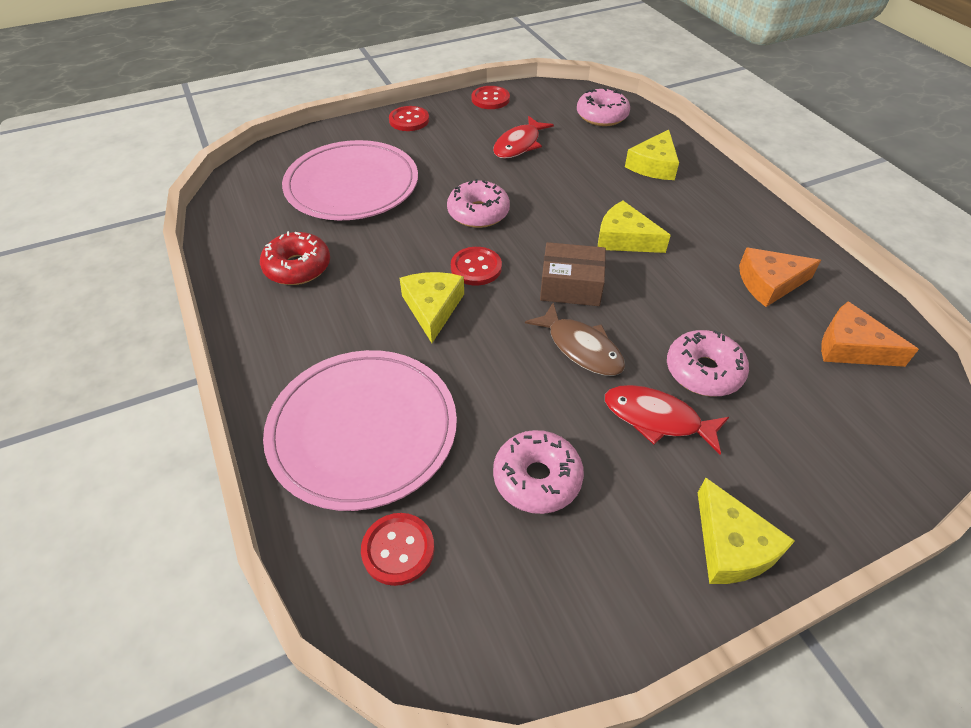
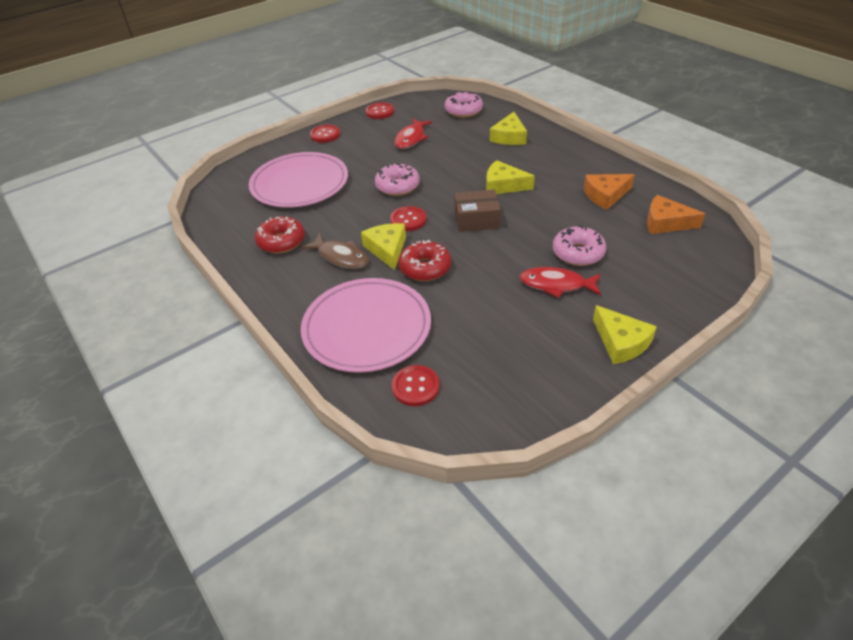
camera: 10 degrees left, 5 degrees down
(475, 349) = (425, 268): none -> red donut
(537, 478) = (491, 331): pink donut -> none
(581, 348) = (495, 254): brown fish -> brown fish (341, 257)

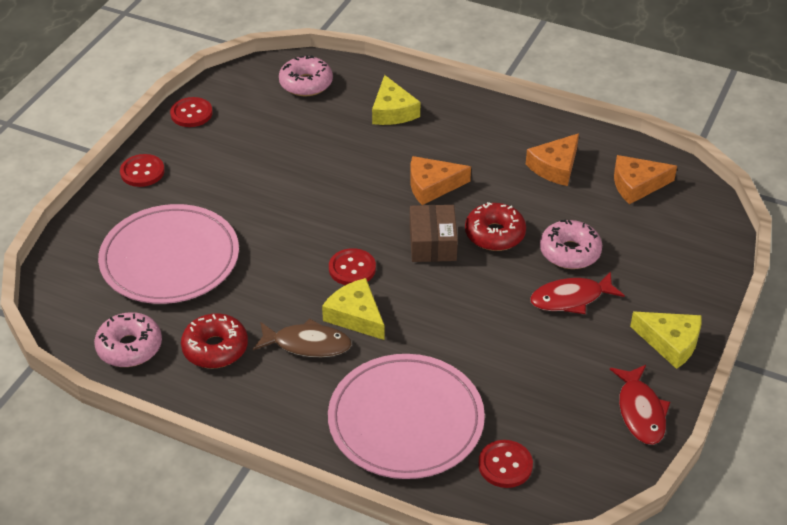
camera: 30 degrees left, 0 degrees up
(397, 186) = (303, 225): pink donut -> pink donut (129, 347)
(411, 138) = (267, 147): red fish -> red fish (640, 412)
(425, 268) = (417, 325): red donut -> red donut (494, 234)
(476, 220) = (432, 243): brown box -> brown box turned 60 degrees counterclockwise
(503, 185) = (432, 186): yellow cheese -> orange cheese

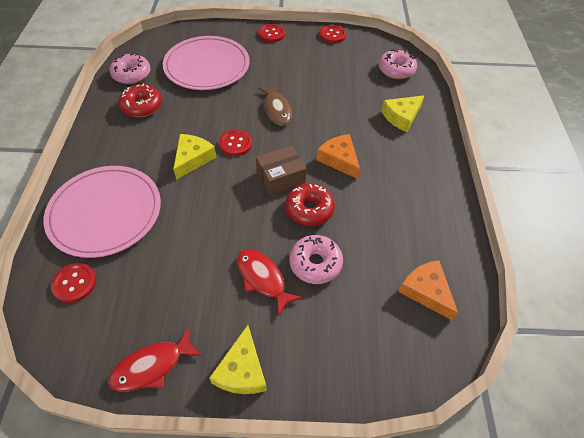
camera: 65 degrees right, 10 degrees up
(307, 344) = (159, 144): brown fish -> brown fish (277, 109)
(555, 167) = (408, 226): orange cheese -> none

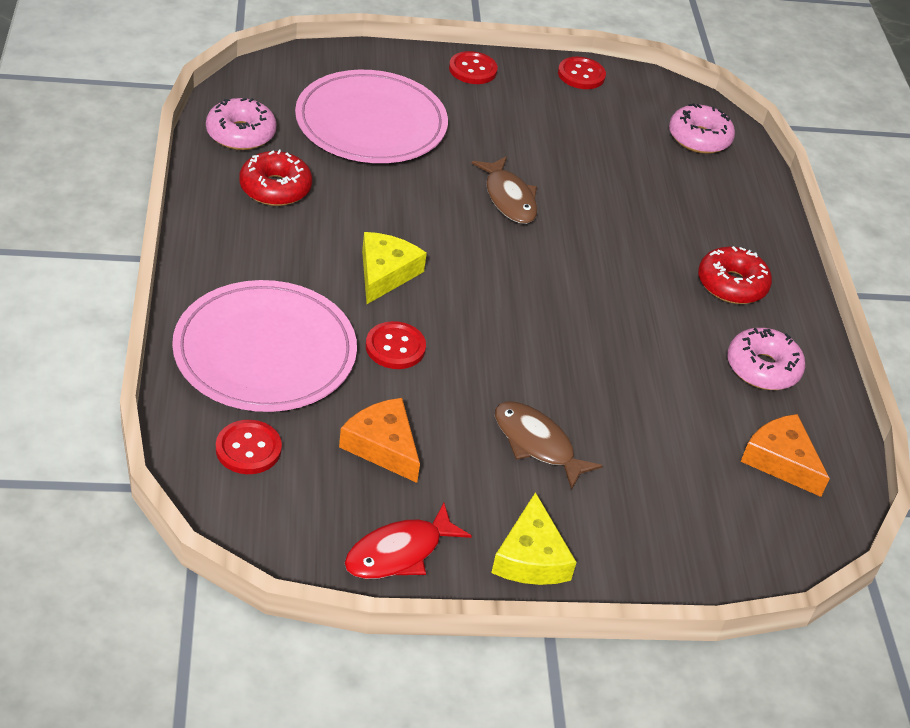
camera: 10 degrees left, 10 degrees down
(235, 144) = (451, 251): red button -> red button (395, 347)
(263, 278) = (537, 444): red fish -> brown fish
(281, 177) = (535, 303): brown box -> none
(309, 209) = (590, 350): red donut -> red donut (731, 284)
(315, 263) = (612, 424): pink donut -> pink donut (762, 368)
(339, 159) = (625, 278): orange cheese -> orange cheese (383, 446)
(401, 117) = (717, 214): yellow cheese -> none

